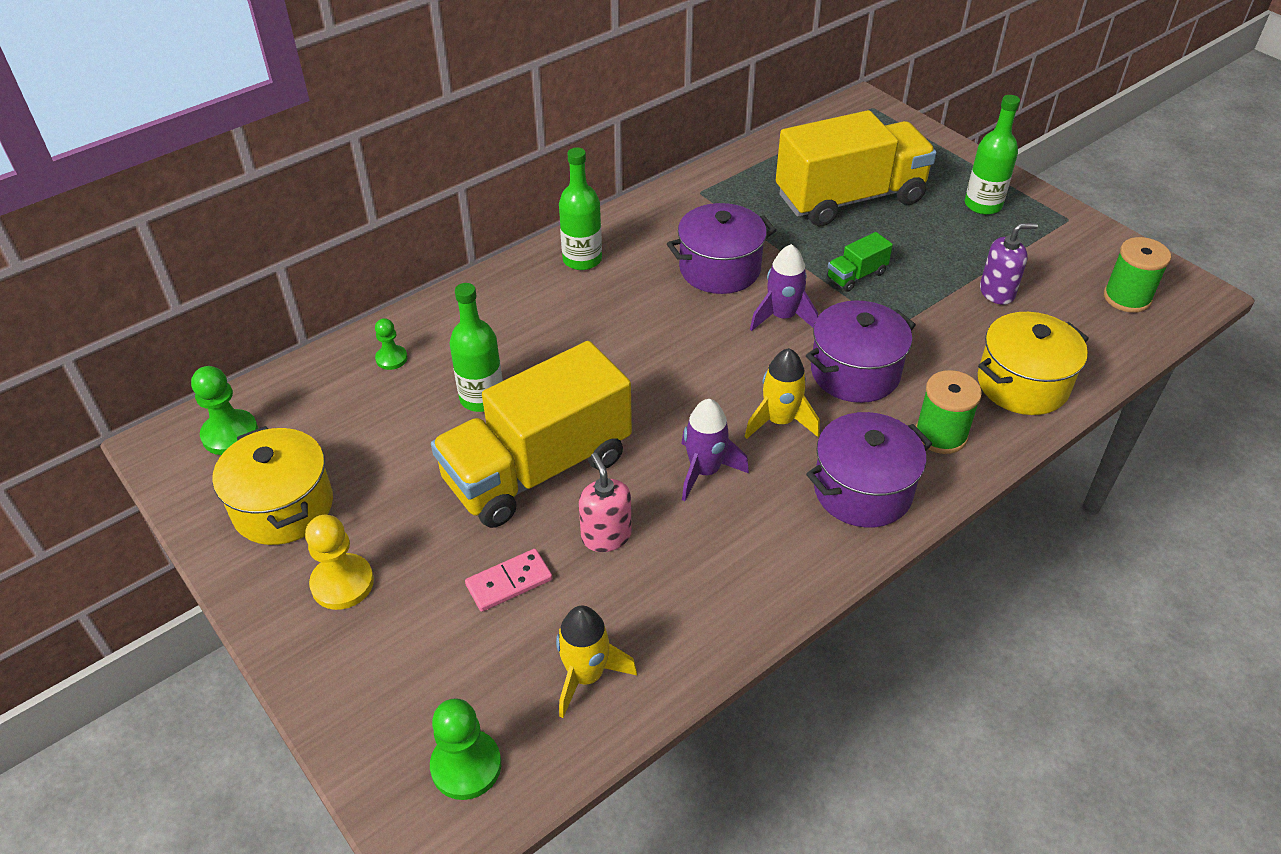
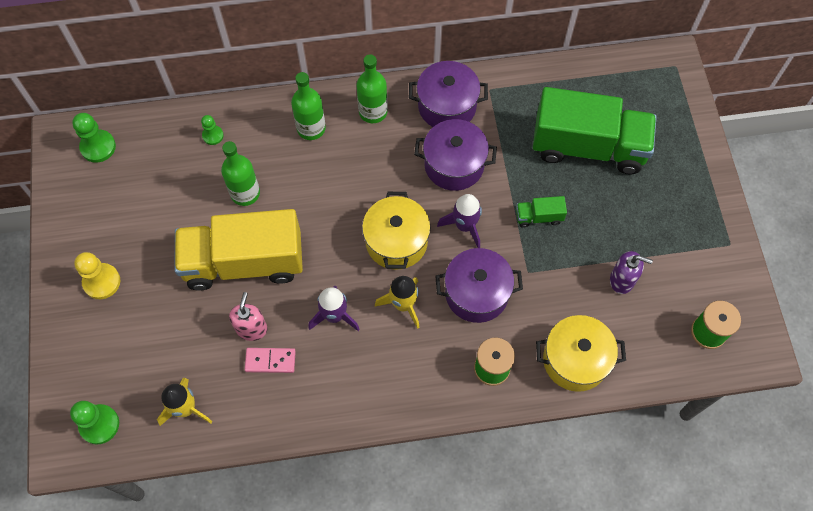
camera: 30 degrees right, 20 degrees up
(283, 507) = (99, 214): yellow pot -> yellow pot (396, 242)
(509, 582) = (183, 329): pink domino -> pink domino (270, 361)
(849, 198) = (588, 147): yellow truck -> green truck
(862, 490) = (414, 380): purple pot -> purple pot (447, 106)
(983, 205) = (678, 200): green bottle -> green bottle (311, 128)

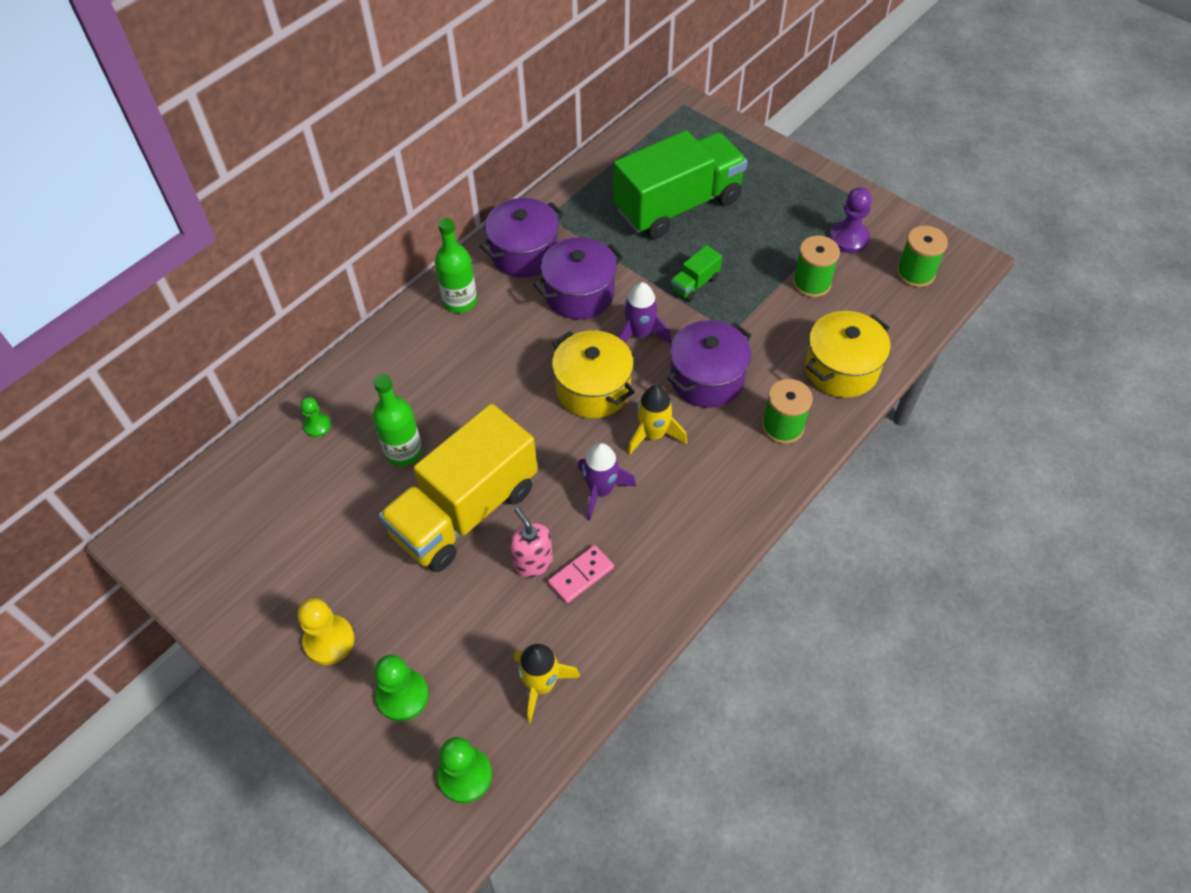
camera: 40 degrees left, 10 degrees down
(98, 147) = (197, 521): green pawn -> green pawn (402, 696)
(311, 128) = (413, 353): green bottle -> none
(622, 280) = (811, 283): purple soap dispenser -> green spool
(687, 266) = (848, 238): none -> purple pawn

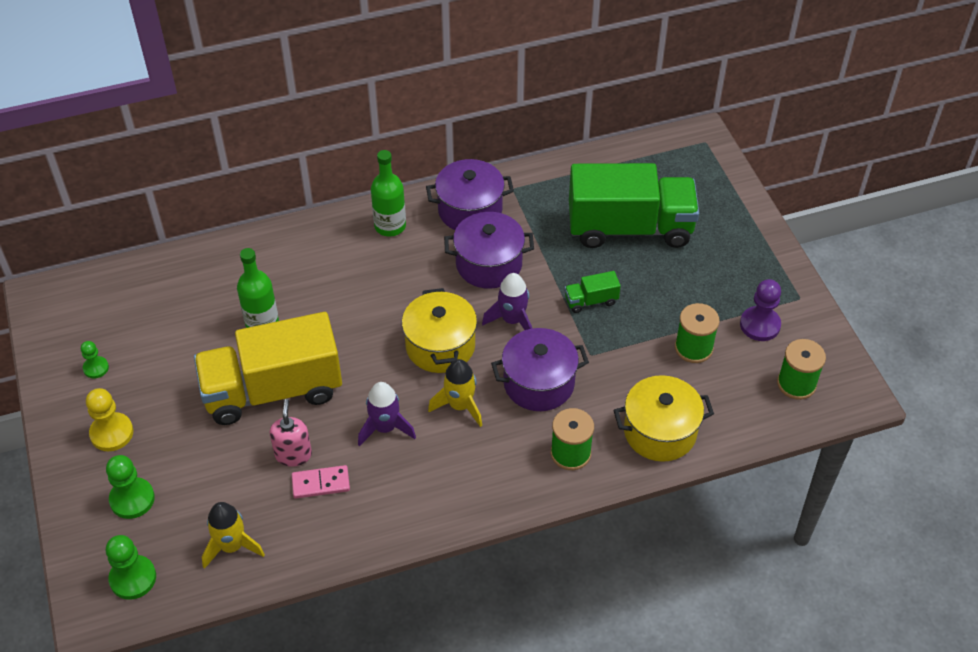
camera: 30 degrees right, 5 degrees down
(317, 425) = (215, 272): green pawn -> green pawn (96, 368)

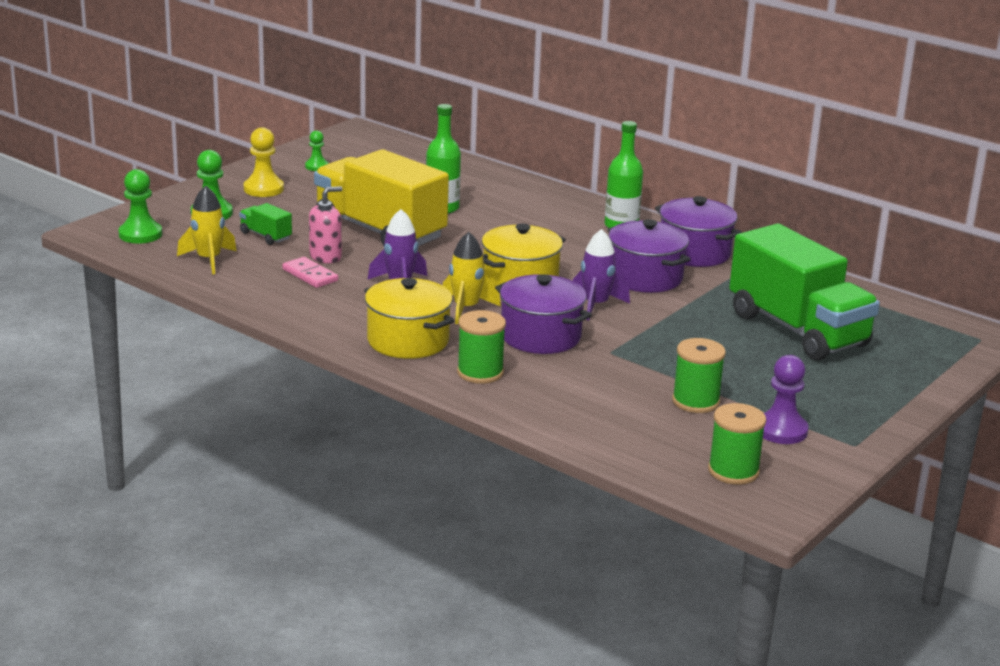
camera: 55 degrees right, 25 degrees down
(591, 300) = (675, 335): green truck -> green truck (265, 236)
(660, 432) = (565, 410): yellow pot -> yellow pot (408, 341)

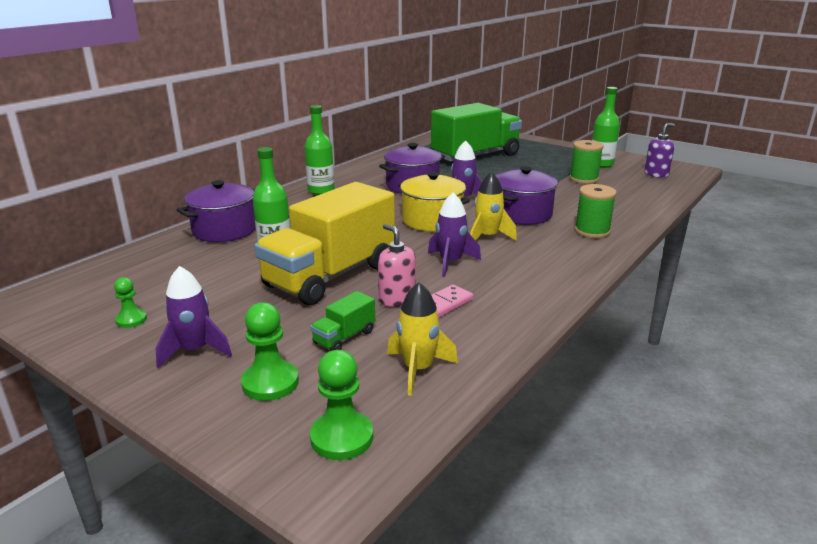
camera: 90 degrees left, 0 degrees up
(263, 189) = (195, 350): yellow pawn -> purple rocket
(408, 341) = (557, 256): yellow pot -> none
(694, 253) = (368, 173): purple pot -> purple pot (224, 230)
(733, 471) = (656, 174): green spool -> purple soap dispenser
(781, 430) = (601, 164): purple pawn -> green bottle

